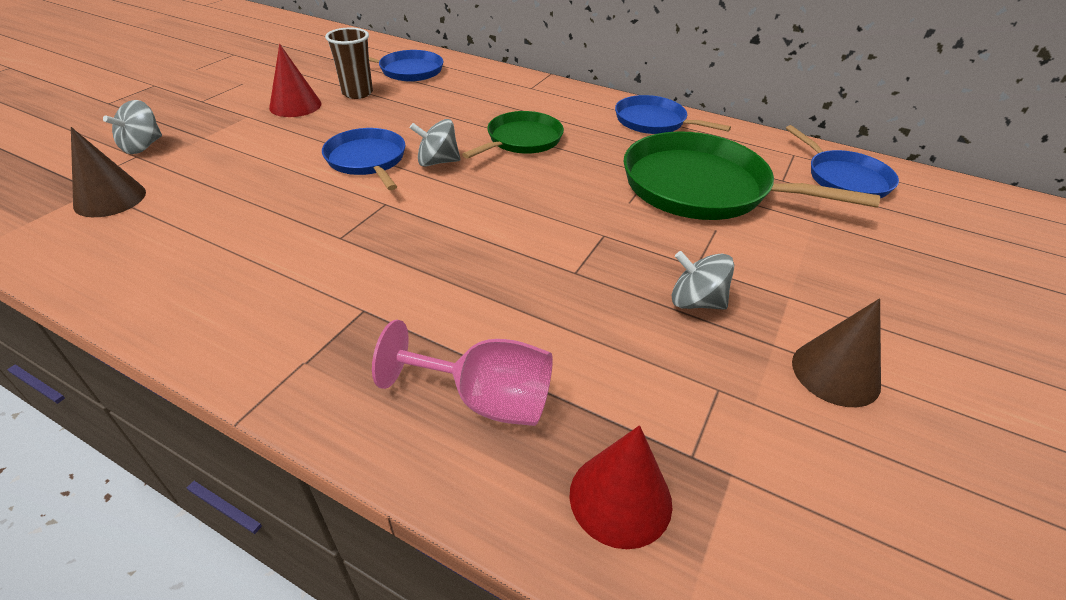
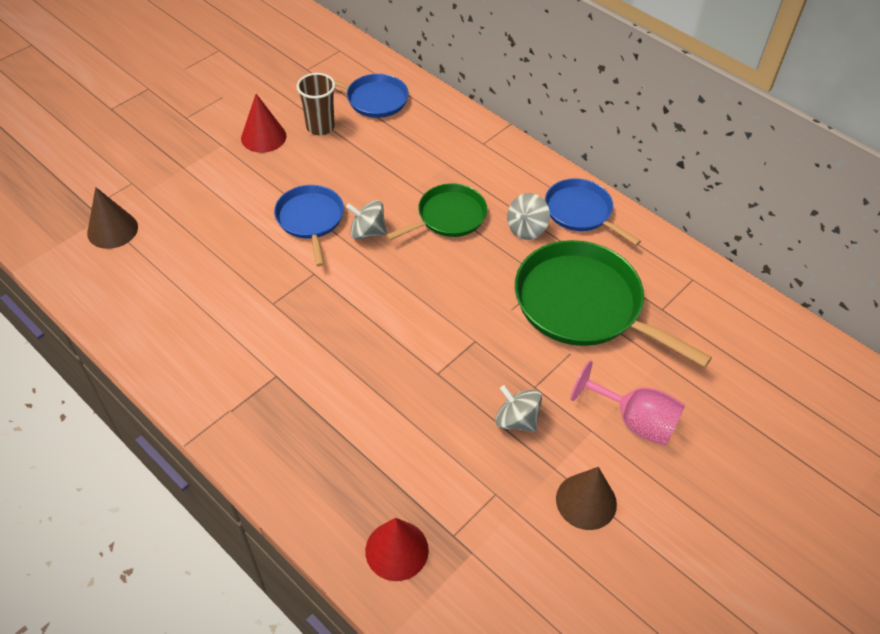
camera: 15 degrees right, 10 degrees up
(143, 146) = (137, 172): grey spinning top -> grey spinning top (526, 229)
(485, 399) = (337, 465): pink goblet -> pink goblet (634, 421)
(844, 178) = (722, 318): blue pan -> none

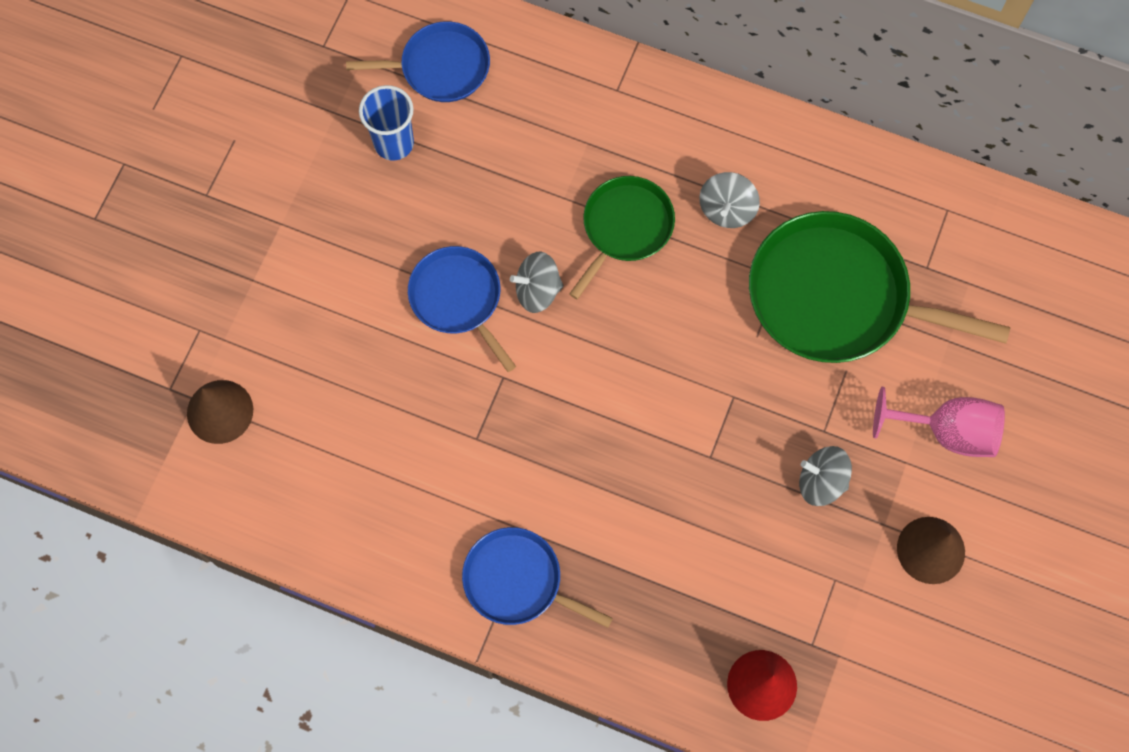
camera: 20 degrees left, 20 degrees up
(263, 137) = (328, 188): red cone -> none
(320, 127) = (394, 143): brown cup -> blue cup
(581, 212) = (782, 157): blue pan -> blue pan (517, 581)

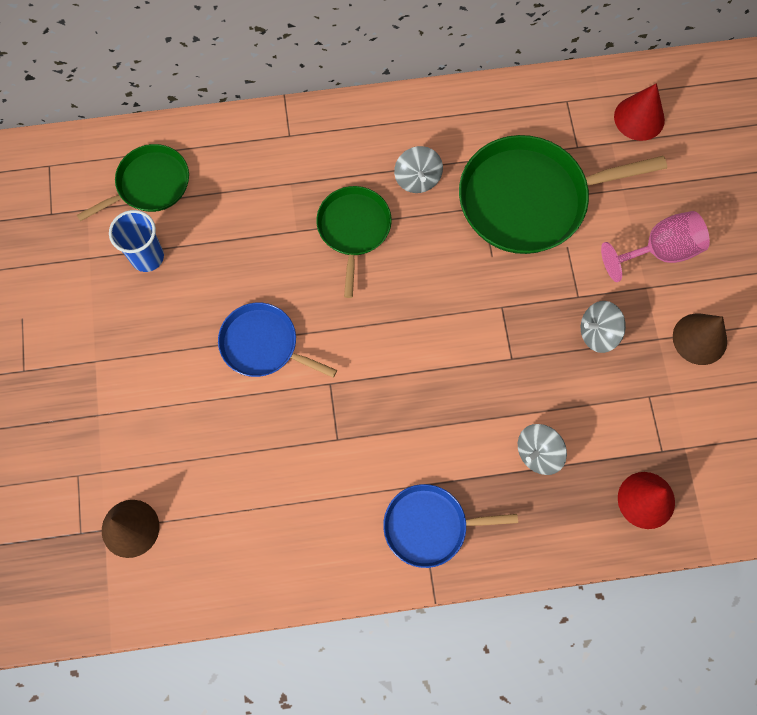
camera: 30 degrees left, 0 degrees up
(440, 67) = (150, 184): blue pan -> green pan
(537, 290) = (317, 307): grey spinning top -> grey spinning top (538, 453)
(1018, 272) = (639, 118): none -> red cone

